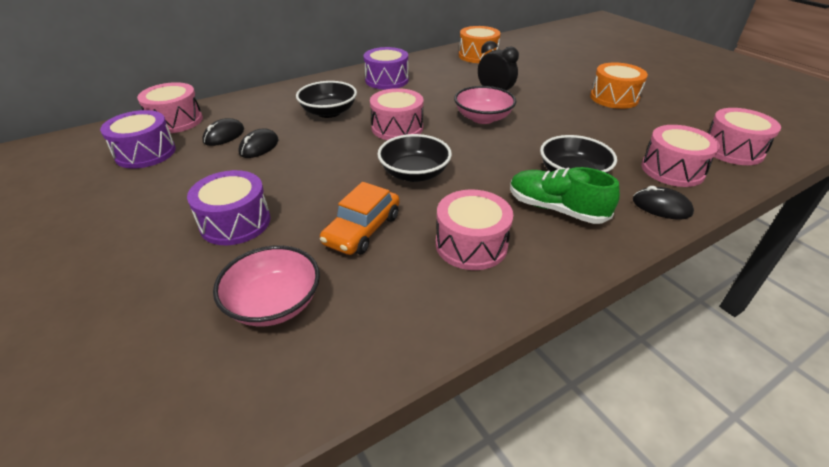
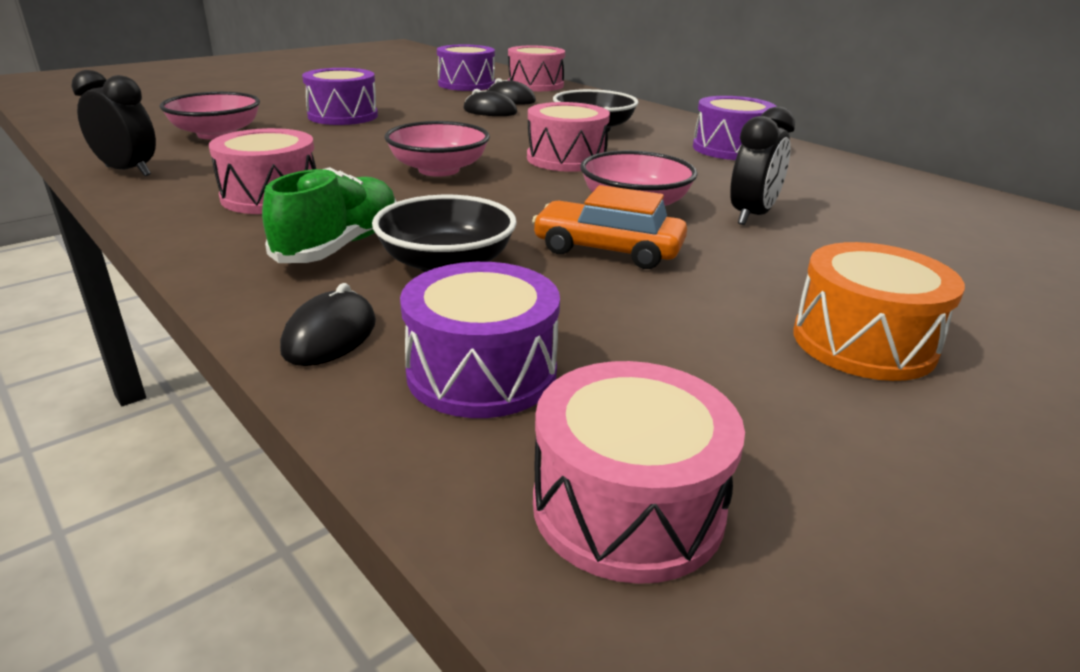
camera: 80 degrees right, 10 degrees down
(362, 229) = (318, 153): orange car -> orange car (608, 249)
(398, 346) = (128, 171): none -> black clock
(414, 173) = (439, 170): black bowl -> pink bowl
(478, 56) = (942, 205): orange drum -> none
(672, 170) = (481, 373): pink drum -> purple drum

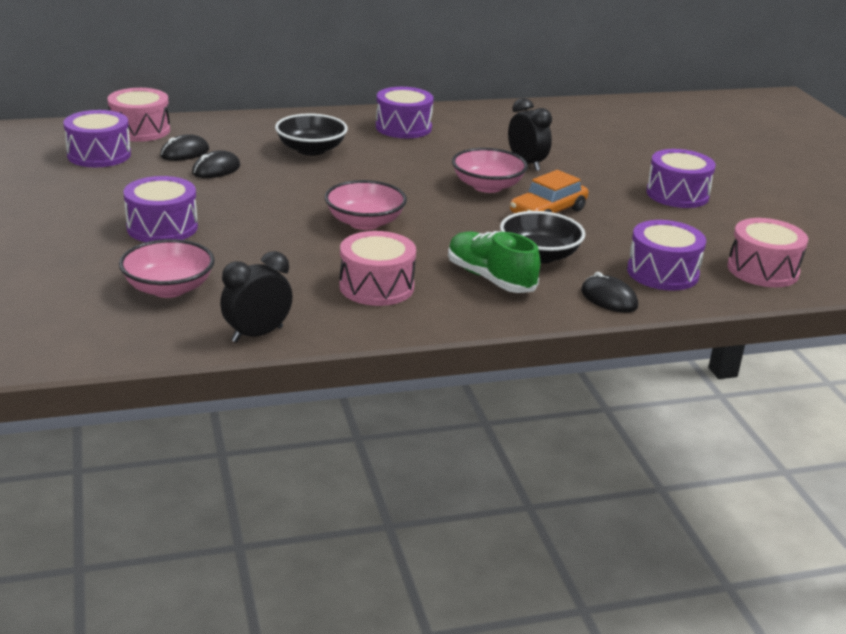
camera: 65 degrees left, 0 degrees up
(566, 159) = (378, 178): pink drum -> none
(863, 342) = (677, 194): orange drum -> purple drum

